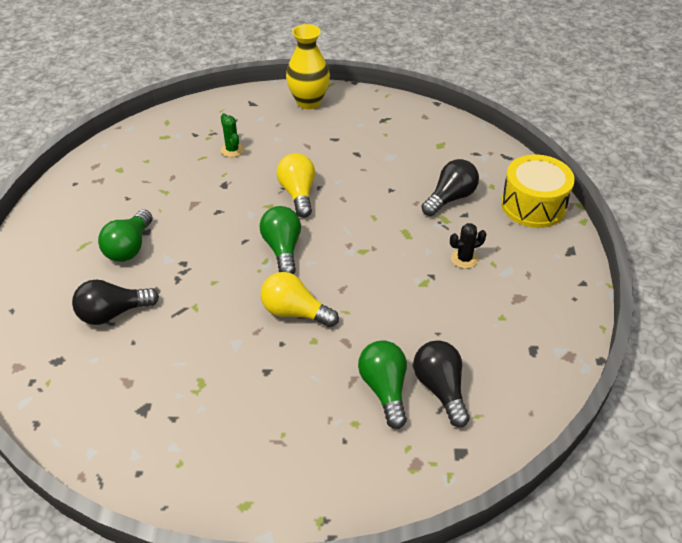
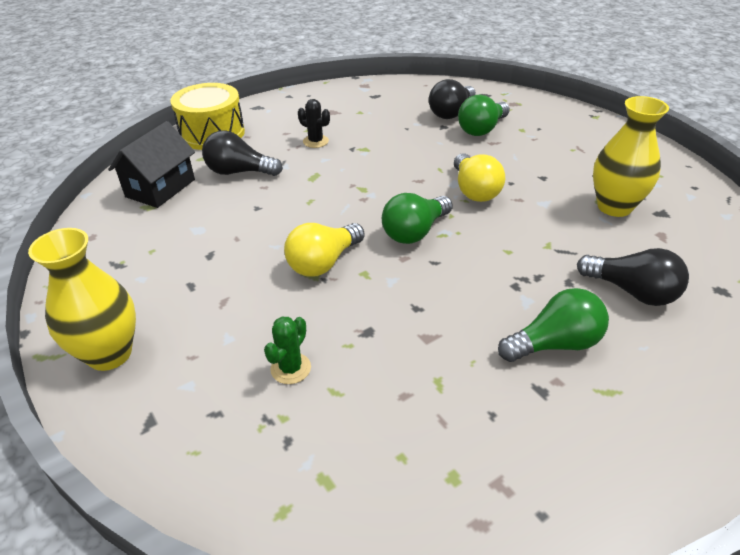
camera: 125 degrees left, 5 degrees down
(183, 384) = (614, 207): none -> yellow vase
(461, 155) = (160, 188): none -> black house

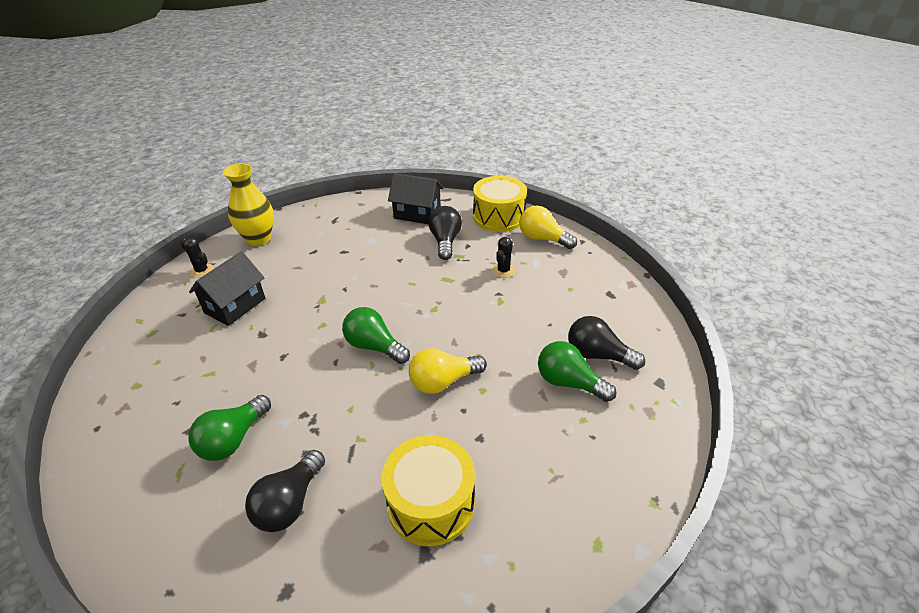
camera: 80 degrees right, 0 degrees up
(166, 429) = (202, 271): none -> black cactus
(291, 368) = (235, 305): green cactus -> black house
(323, 262) = (335, 302): yellow light bulb -> yellow light bulb (543, 239)
(554, 344) = (233, 439): green light bulb -> green light bulb turned 60 degrees clockwise
(614, 207) = (431, 503): yellow vase -> yellow drum

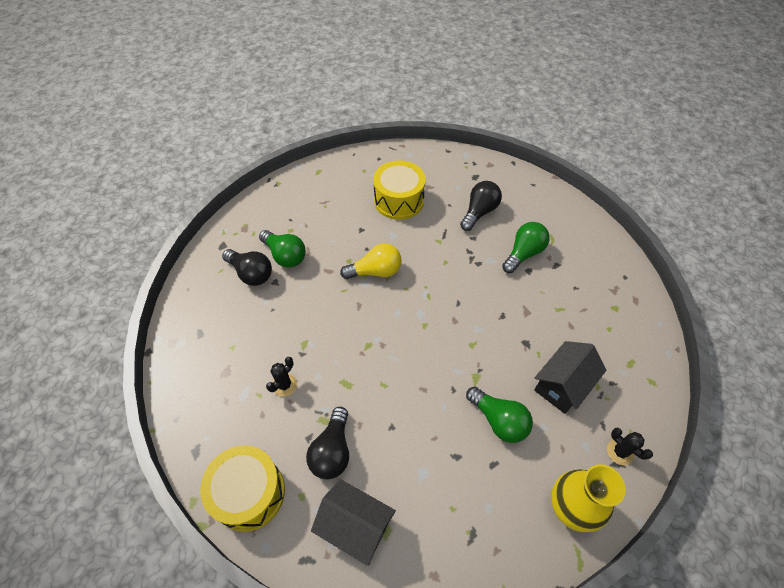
camera: 170 degrees left, 15 degrees up
(374, 346) = (425, 312): green light bulb -> green light bulb (498, 420)
(543, 239) = (217, 432): yellow light bulb -> none

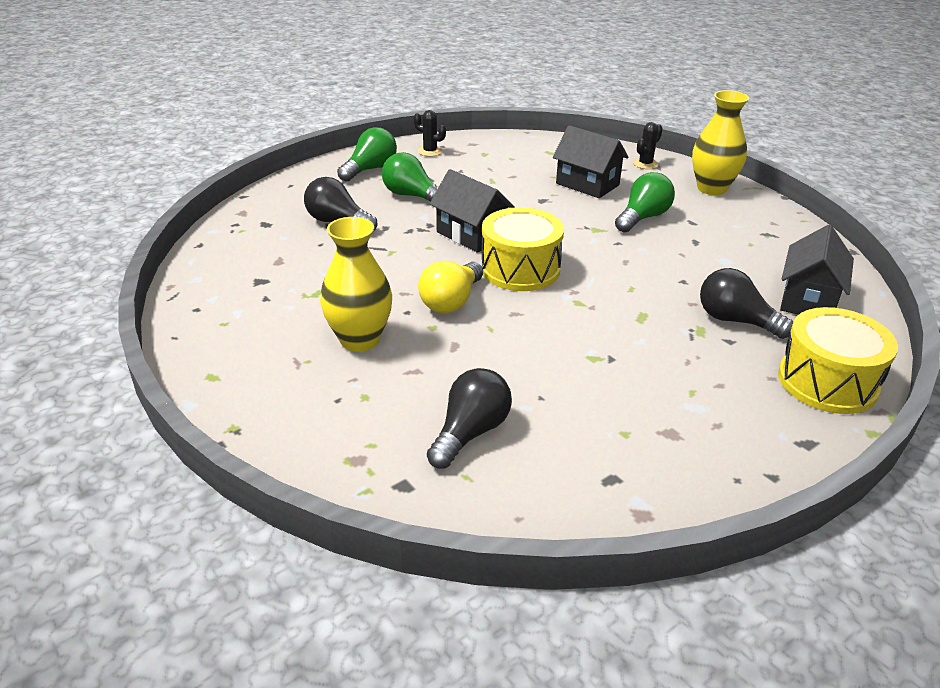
camera: 95 degrees left, 20 degrees down
(284, 385) = (666, 369): black cactus -> black cactus (430, 151)
(285, 256) = (426, 395): green light bulb -> green light bulb (370, 169)
(332, 451) = (735, 321): black light bulb -> black light bulb turned 150 degrees counterclockwise
(340, 227) = (359, 340): none -> yellow vase
(375, 271) = (451, 301): yellow light bulb -> yellow light bulb turned 135 degrees counterclockwise
(399, 200) = (305, 286): yellow drum -> yellow drum (520, 269)
(463, 288) = (471, 235): none -> black house

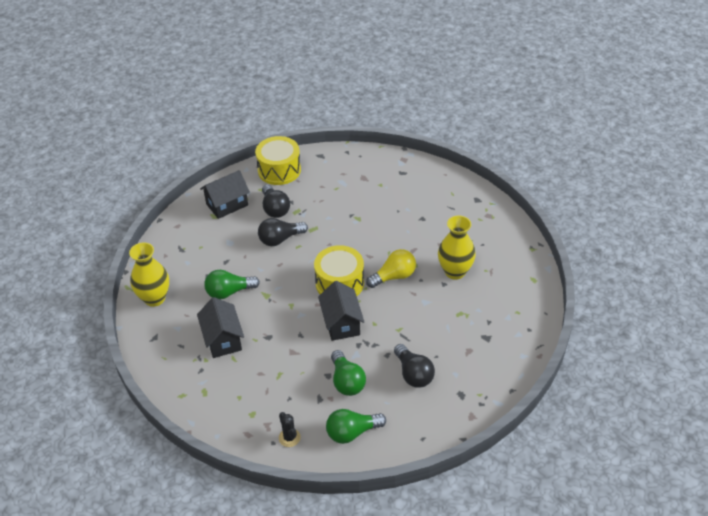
camera: 145 degrees left, 10 degrees up
(470, 433) = (438, 208): black light bulb -> black light bulb (280, 239)
(645, 164) = (159, 343): black cactus -> none

